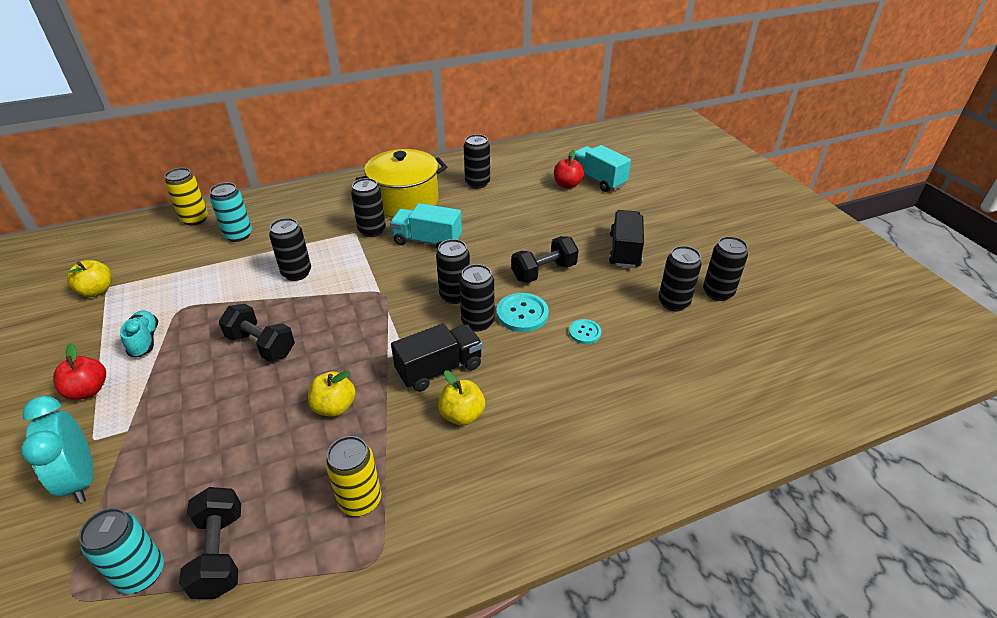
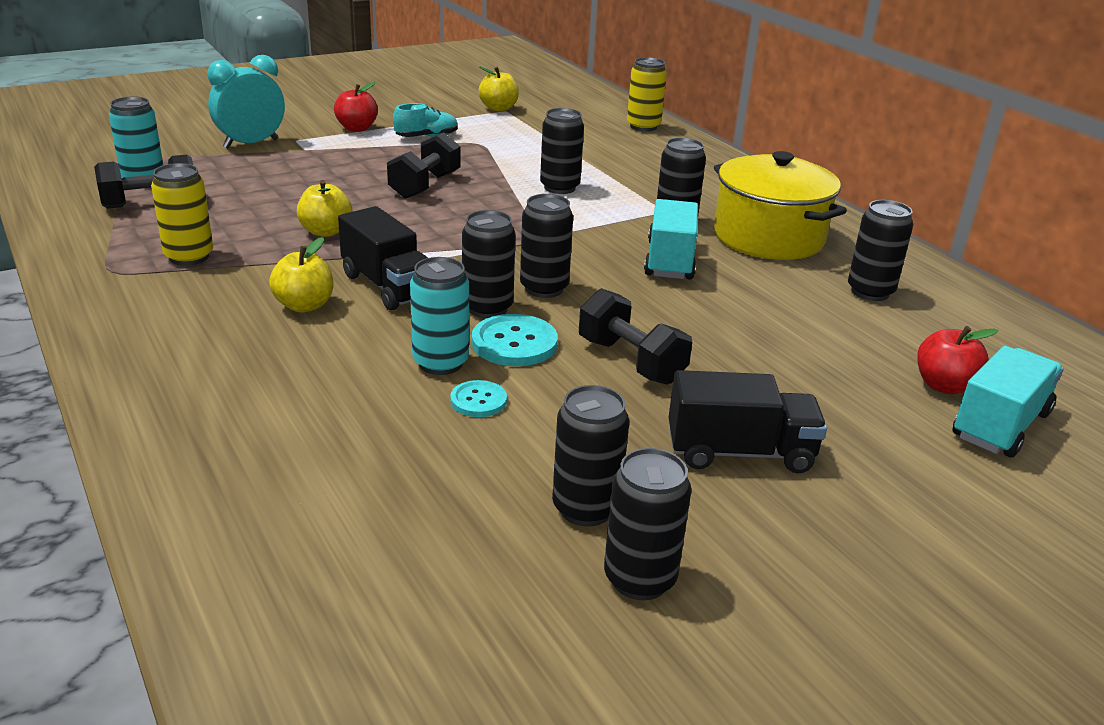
camera: 80 degrees right, 10 degrees down
(238, 235) = (623, 150): turquoise can -> turquoise can (440, 363)

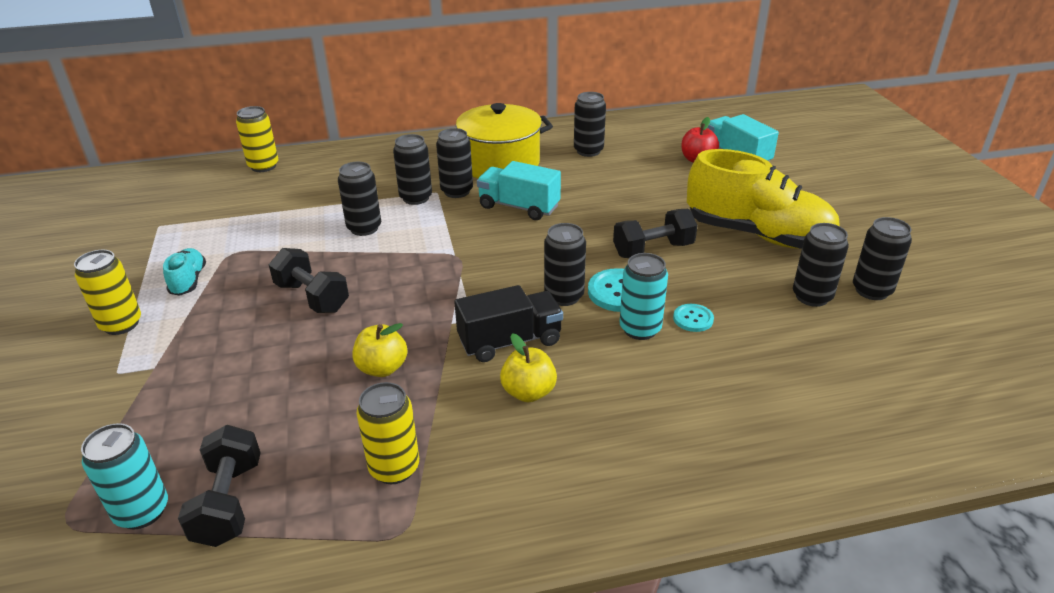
camera: 70 degrees left, 5 degrees up
(251, 144) = (98, 410): turquoise clock -> none
(357, 128) = (121, 324): red apple -> yellow can
(498, 108) = (148, 228): yellow apple -> none
(544, 288) = (541, 266): black can -> black can (416, 198)
(739, 452) = (758, 235): black truck -> yellow shoe

